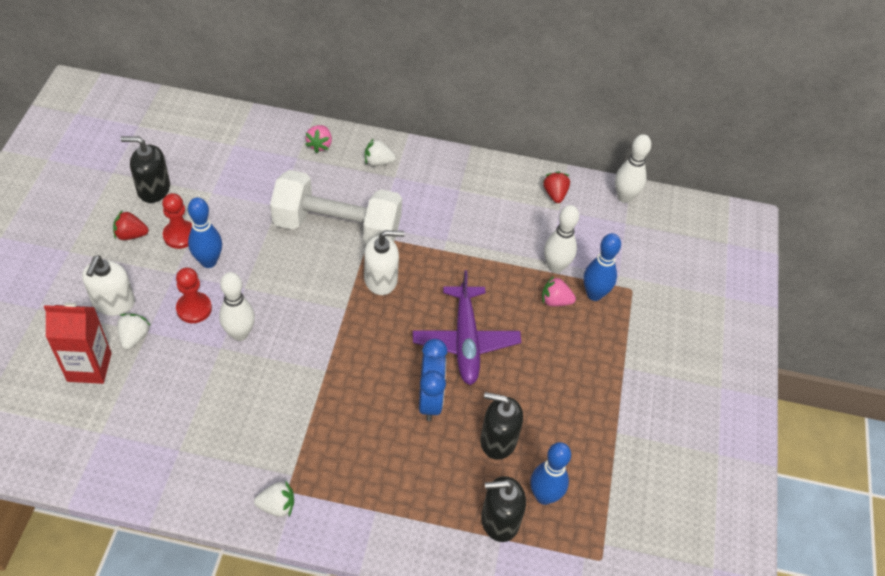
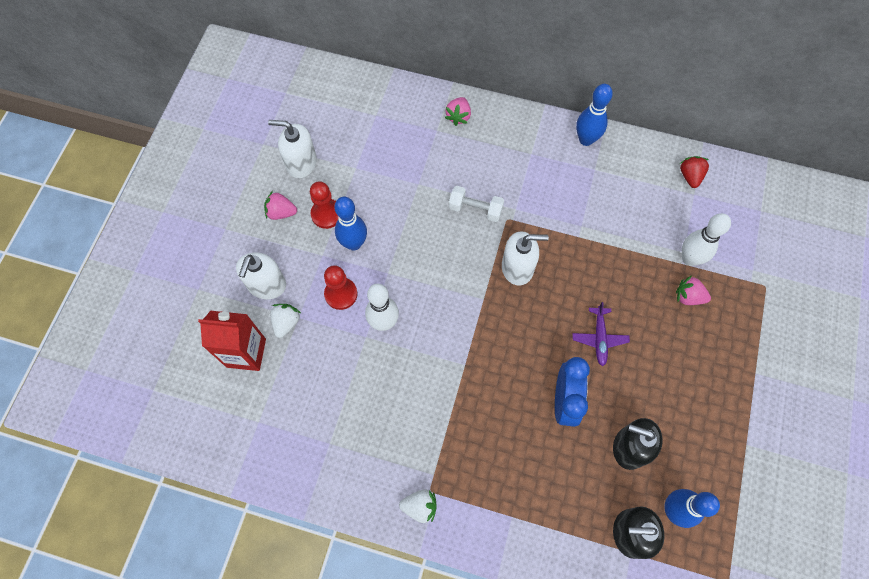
camera: 10 degrees right, 15 degrees up
(131, 235) = (281, 212): red strawberry -> pink strawberry
(153, 189) = (301, 163): black soap dispenser -> white soap dispenser
(337, 227) = (475, 209): white dumbbell -> white dumbbell, size x0.44
(378, 162) = (515, 137): white strawberry -> none
(465, 341) = (599, 338): purple plane -> purple plane, size x0.54
(594, 294) = (727, 290): blue bowling pin -> blue bowling pin (586, 139)
(624, 197) = (760, 181): white bowling pin -> none

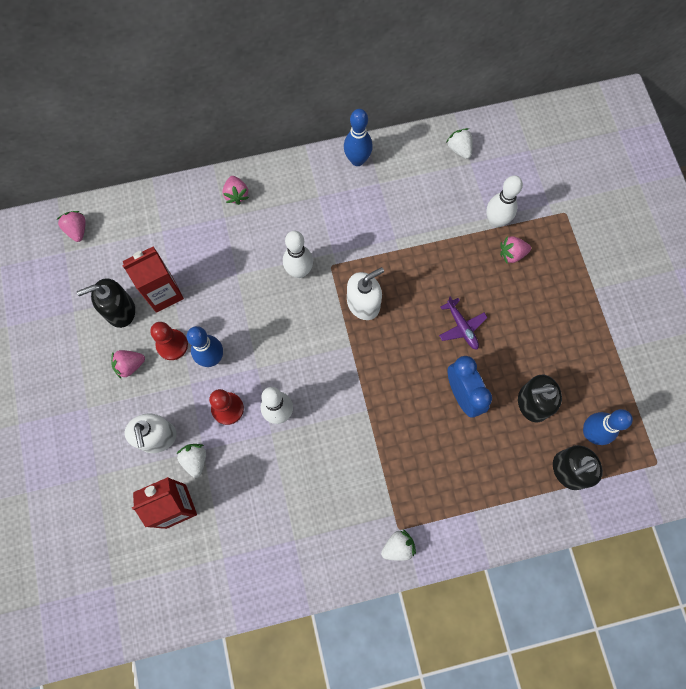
camera: 30 degrees left, 5 degrees up
(301, 163) = (120, 310): white soap dispenser -> black soap dispenser
(306, 80) = (77, 230): none -> pink strawberry
(346, 167) = (163, 293): none -> red carton
(475, 209) = (299, 271): white dumbbell -> white bowling pin
(690, 176) = (459, 149): red strawberry -> white strawberry

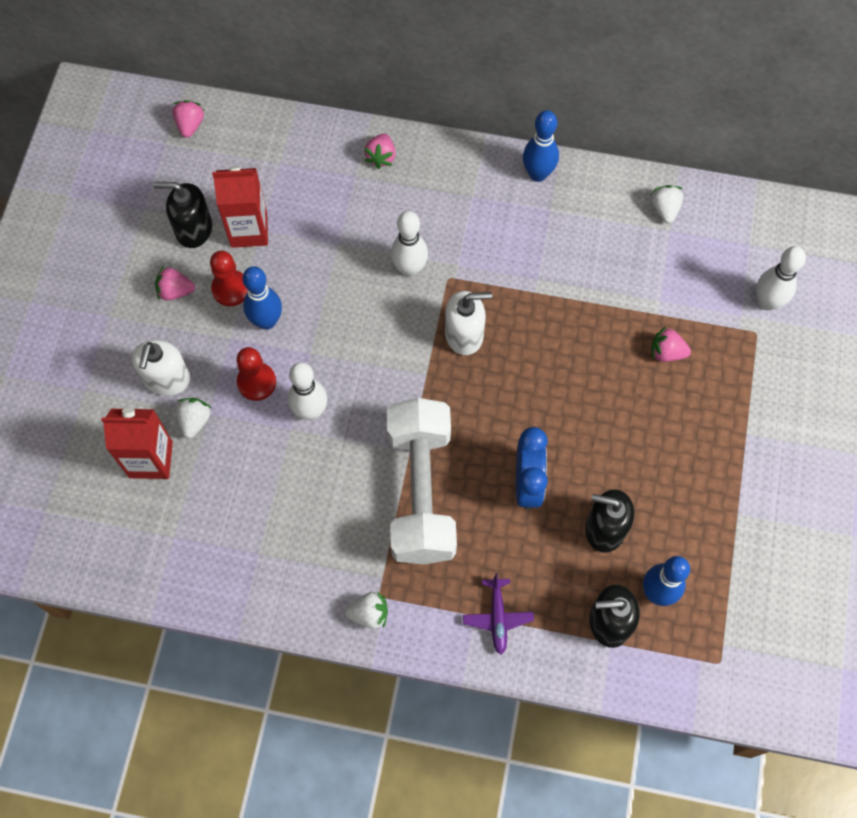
camera: 25 degrees right, 5 degrees down
(390, 436) = (421, 492): none -> white dumbbell
(461, 327) = (565, 408): purple plane -> purple plane (497, 617)
(496, 221) = (666, 308): white bowling pin -> white bowling pin (767, 302)

